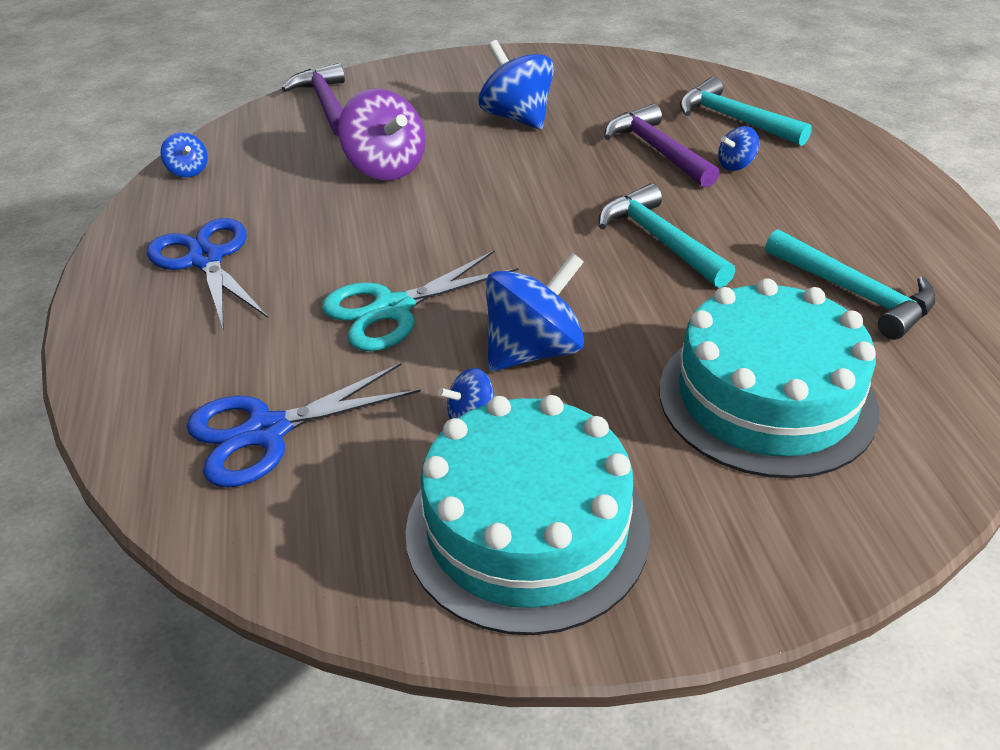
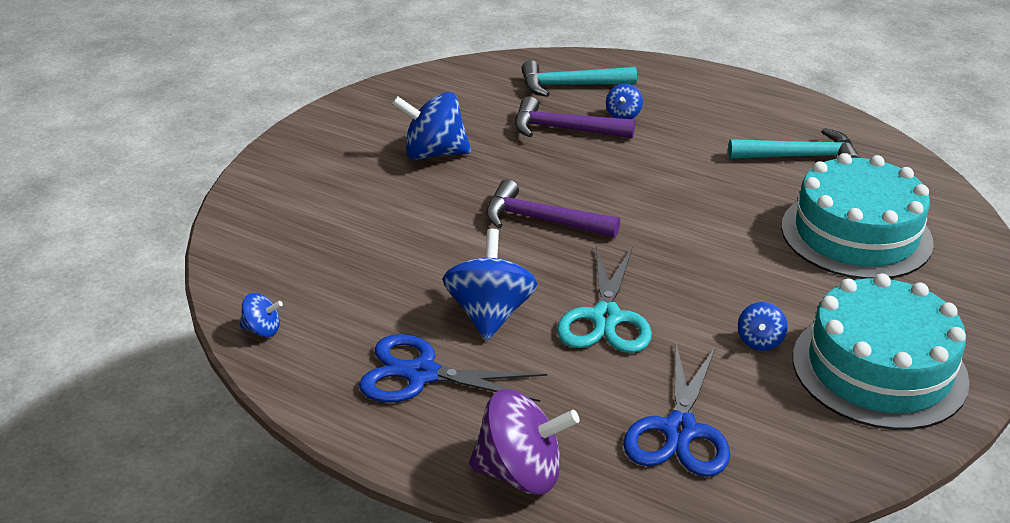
camera: 50 degrees left, 5 degrees down
(326, 104) = (265, 219): purple hammer -> purple hammer (541, 220)
(386, 168) = (415, 237): purple spinning top -> purple spinning top (520, 473)
(533, 351) = (721, 286): blue spinning top -> blue spinning top (490, 314)
(659, 240) = (666, 184): turquoise hammer -> none

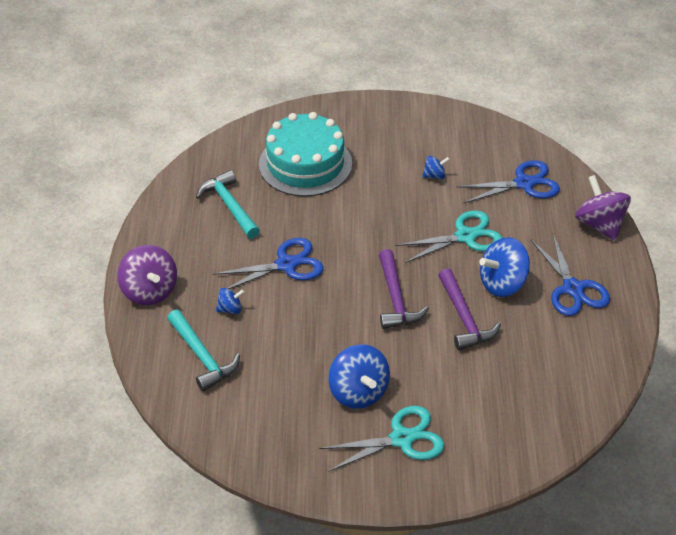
camera: 120 degrees left, 10 degrees up
(262, 330) = (604, 375): blue spinning top -> none
(349, 158) = (401, 439): none -> turquoise scissors
(564, 129) = (273, 334): purple hammer -> purple hammer (464, 318)
(664, 165) = (286, 264): none -> blue scissors
(689, 80) = (149, 291): none -> purple spinning top
(879, 369) = (421, 133): turquoise cake -> none

